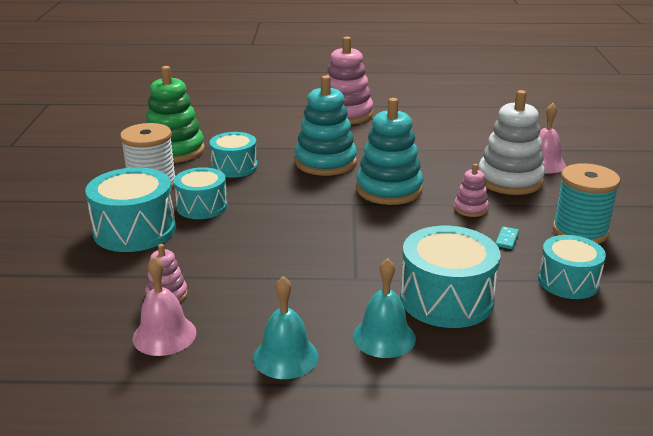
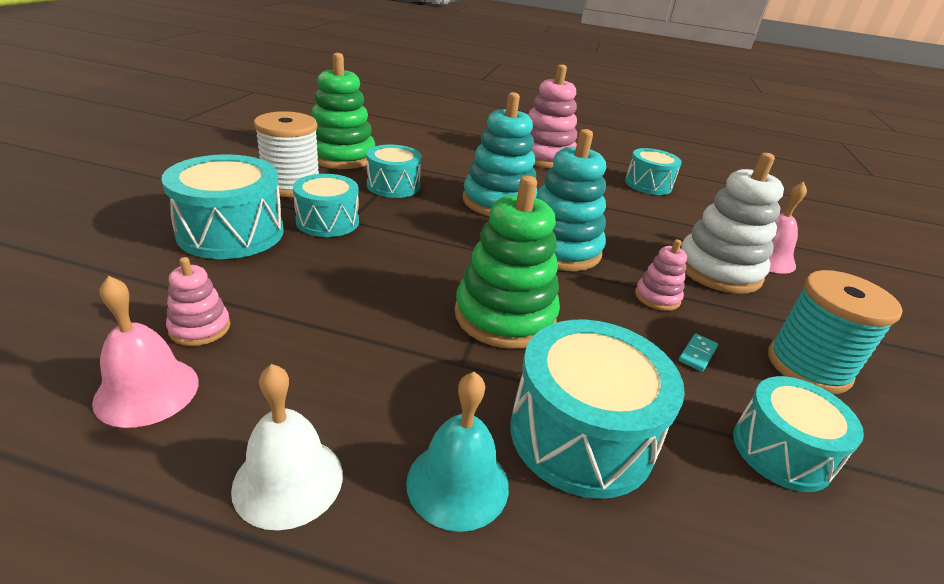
camera: 10 degrees right, 5 degrees up
(285, 357) = (288, 480): turquoise bell -> white bell
(369, 243) = (505, 316): none -> green stacking toy
(439, 122) = (648, 184): none -> turquoise drum

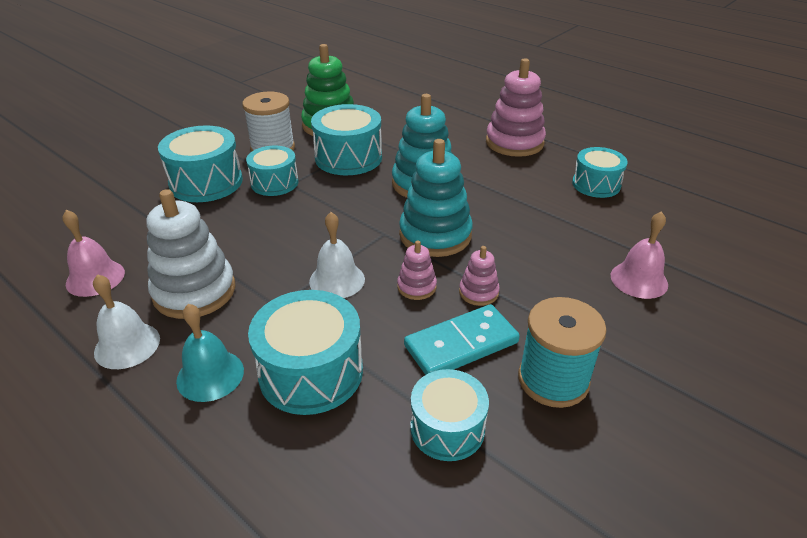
camera: 30 degrees right, 5 degrees up
(200, 328) = (144, 246): pink stacking toy -> pink stacking toy (416, 287)
(393, 186) = (348, 158): turquoise drum -> turquoise drum, size x1.52
(505, 316) = (337, 280): green stacking toy -> white bell
(697, 354) = (461, 344): turquoise domino -> turquoise domino, size x2.50
(718, 270) = (568, 281): white stacking toy -> white stacking toy (194, 291)

